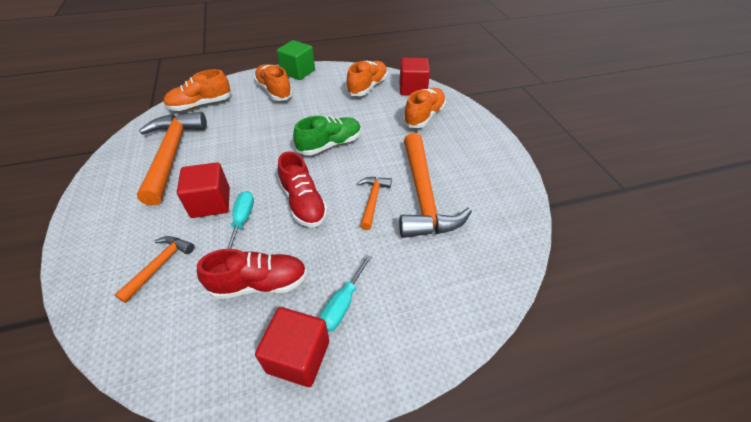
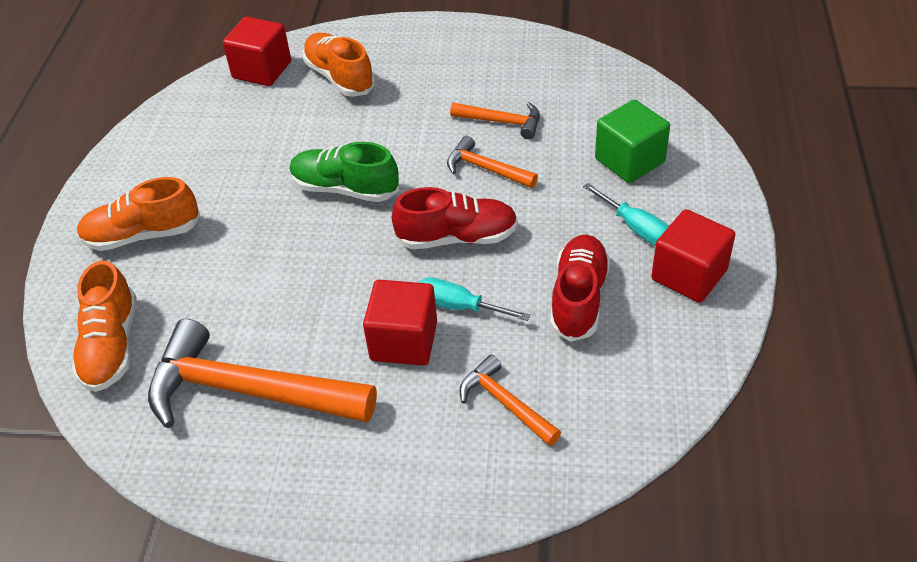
camera: 65 degrees left, 0 degrees up
(298, 72) = (101, 194): green cube -> green cube (629, 161)
(330, 145) = (345, 189): green shoe -> green shoe turned 60 degrees counterclockwise
(367, 87) = (219, 117): orange shoe -> none
(423, 196) = (502, 122): orange hammer -> orange hammer, size x0.49

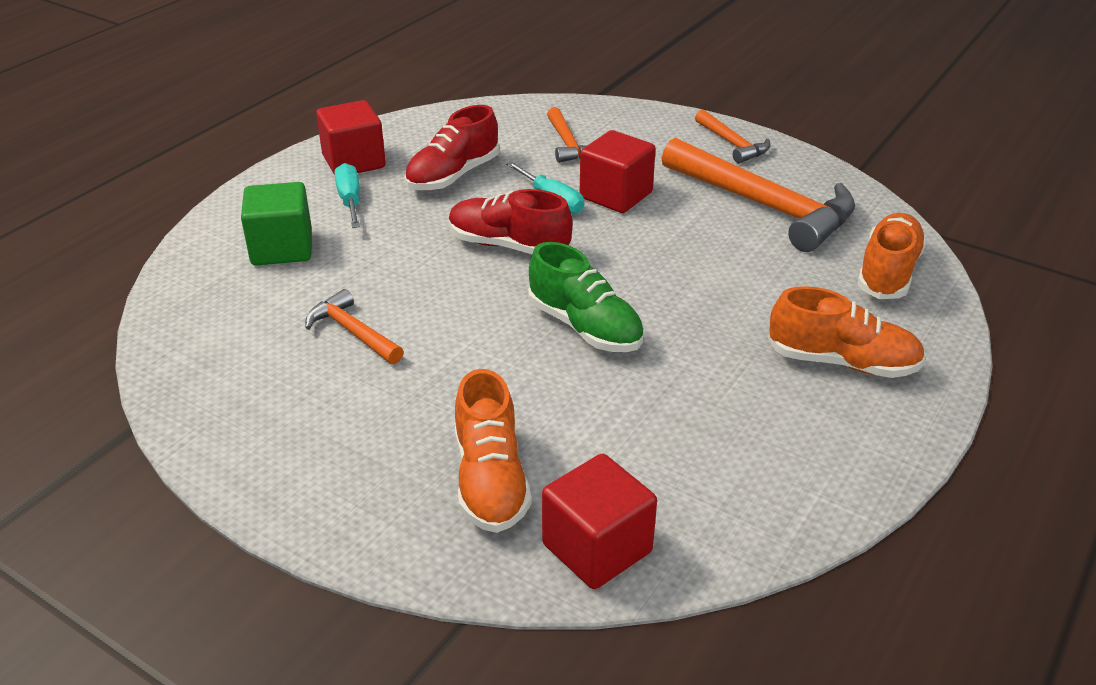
camera: 155 degrees left, 10 degrees down
(486, 169) = (422, 292): orange hammer -> orange hammer (732, 144)

